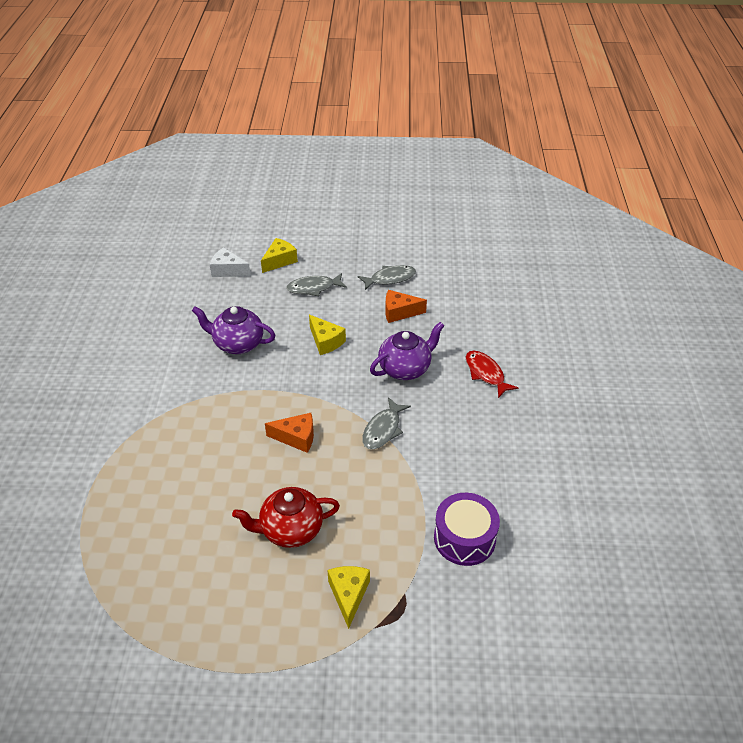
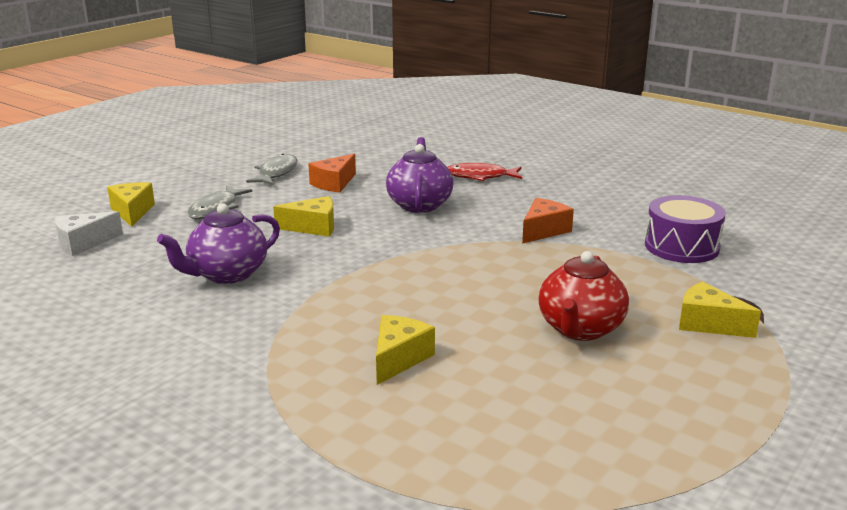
camera: 55 degrees left, 20 degrees down
(198, 464) = (399, 359): none -> yellow cheese
(296, 438) = (440, 285): orange cheese -> orange cheese (543, 231)
(383, 429) = (490, 239): grey fish -> none

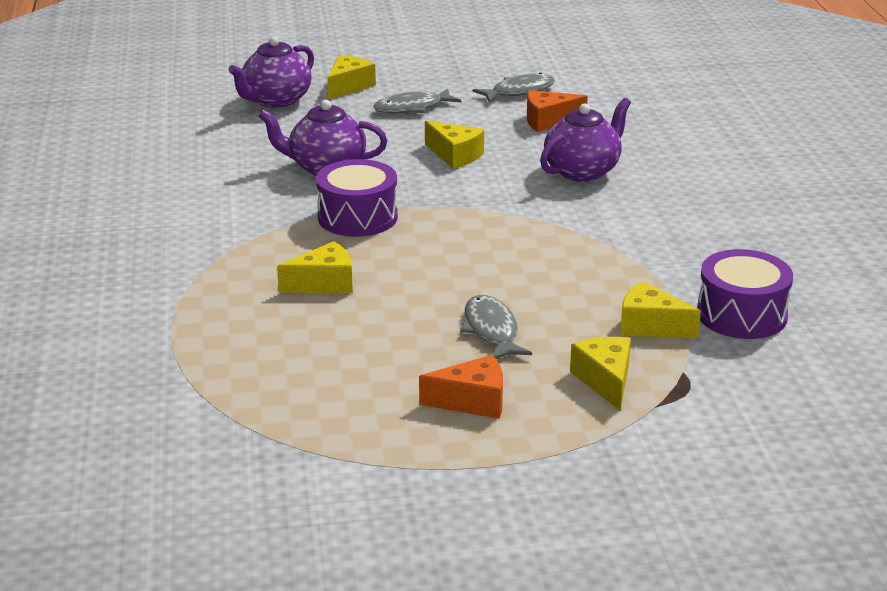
camera: 45 degrees right, 5 degrees up
(83, 243) = (276, 101): white cheese -> purple teapot
(325, 298) = (357, 217): none -> purple drum
(480, 176) = (698, 167): red fish -> none
(543, 231) = (642, 242): orange cheese -> orange cheese (472, 401)
(580, 329) = (492, 331): red teapot -> grey fish
(655, 277) = (650, 326): none -> yellow cheese

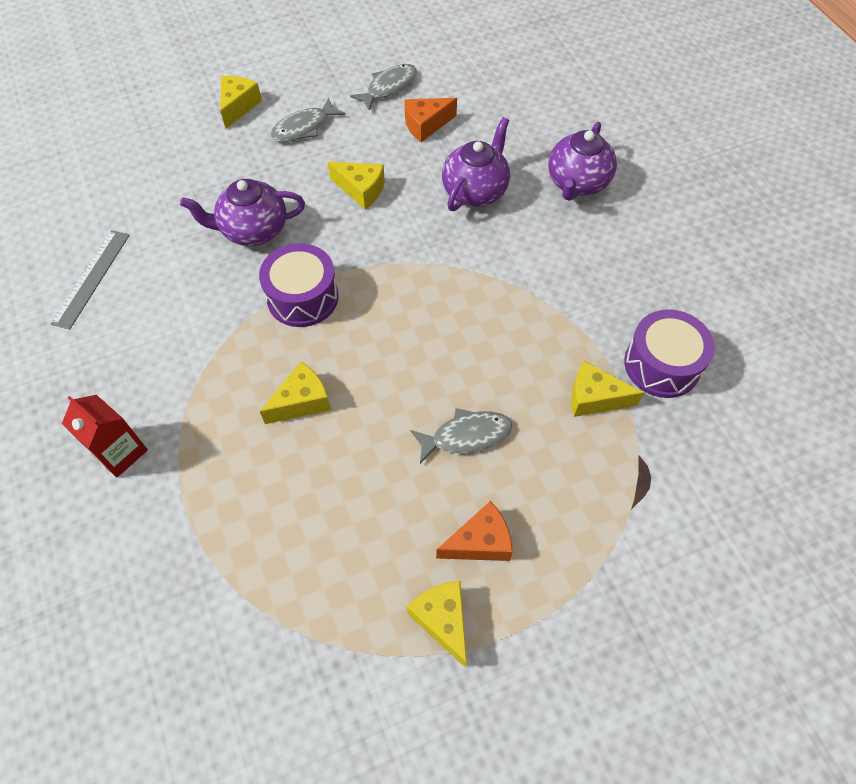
camera: 15 degrees left, 30 degrees up
(123, 289) = (120, 452): none -> red carton
(145, 177) = (91, 278): none -> grey ruler
(276, 101) = (179, 139): purple teapot -> purple teapot (577, 183)
(492, 331) = (466, 436): grey fish -> grey fish turned 105 degrees clockwise
(605, 381) = (580, 484): yellow cheese -> yellow cheese (442, 620)

